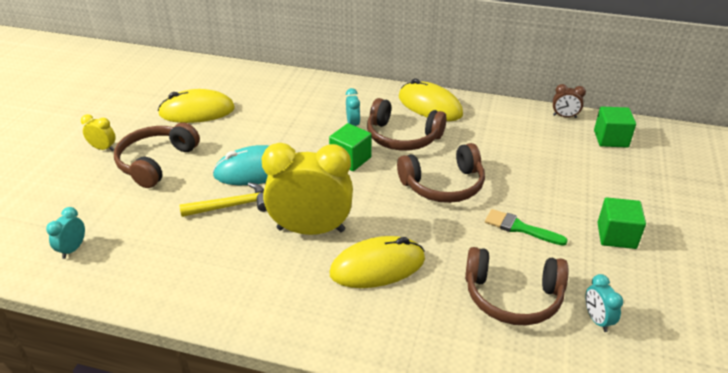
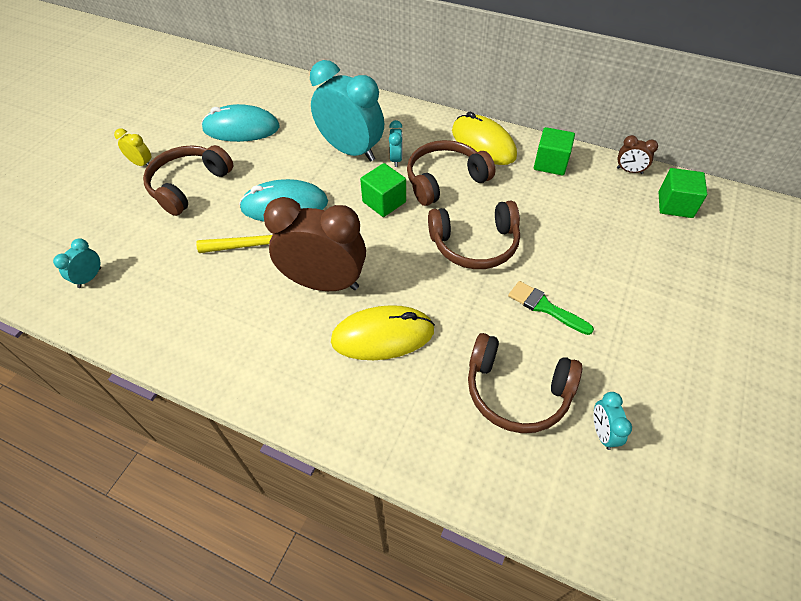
camera: 10 degrees right, 15 degrees up
(197, 111) = (241, 128): yellow mouse -> turquoise mouse
(308, 121) = (351, 150): none -> turquoise clock
(311, 230) = (324, 283): yellow clock -> brown clock
(402, 137) = (445, 180): brown headphones -> brown headphones turned 120 degrees clockwise
(616, 235) = (650, 330): green cube -> green cube (550, 163)

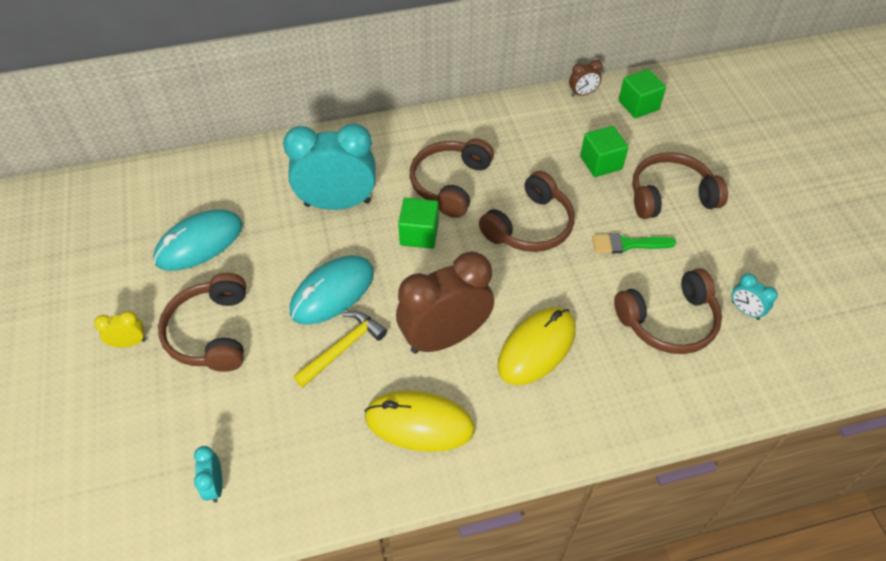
camera: 40 degrees left, 0 degrees up
(396, 159) = (388, 188): turquoise clock -> none
(483, 143) = (448, 131): yellow mouse -> yellow mouse (419, 423)
(550, 163) = (519, 120): green cube -> green cube (601, 163)
(629, 292) = (670, 195): none -> brown headphones

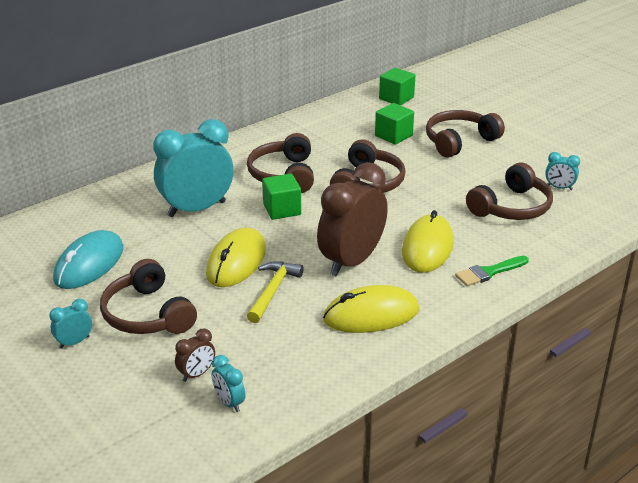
camera: 25 degrees left, 20 degrees down
(129, 343) = (74, 342): yellow clock -> turquoise clock
(332, 292) = (236, 262): turquoise mouse -> yellow mouse
(582, 93) = (348, 101): brown clock -> brown clock (196, 374)
(627, 244) = (449, 174): green brush -> green brush (489, 272)

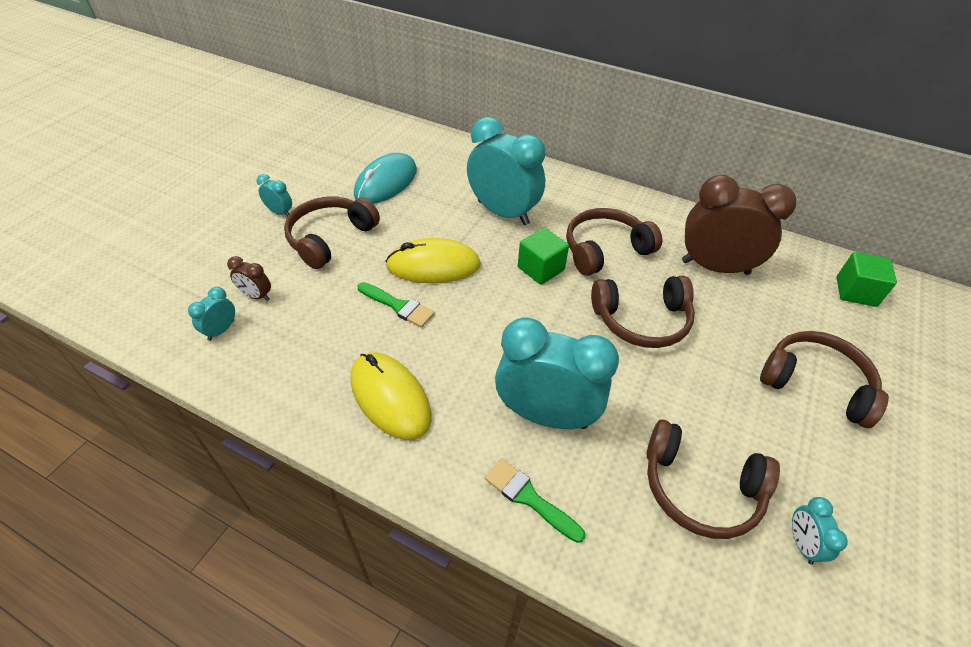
camera: 65 degrees right, 15 degrees up
(89, 264) = (386, 183): turquoise mouse -> turquoise mouse turned 60 degrees counterclockwise
(272, 291) = (398, 306): yellow hammer -> green brush
(351, 262) = (479, 352): brown clock -> brown clock (715, 267)
(393, 136) = (765, 314): green cube -> none
(427, 247) = (545, 415): yellow mouse -> turquoise clock

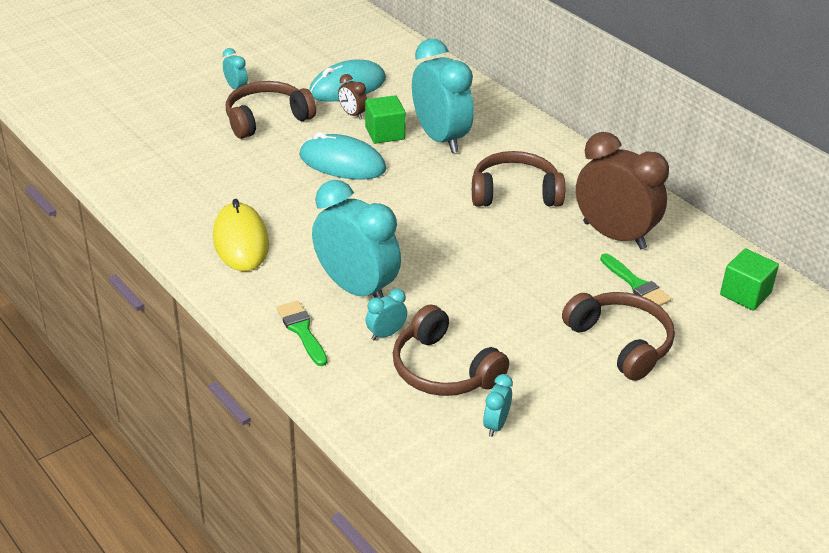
camera: 25 degrees right, 10 degrees down
(221, 330) = (139, 161): turquoise clock -> turquoise clock (386, 334)
(256, 296) = (180, 145): brown clock -> brown clock (352, 114)
(398, 306) = (290, 183): green brush -> green brush (636, 284)
(433, 266) = (342, 163): yellow mouse -> turquoise mouse
(541, 268) = (439, 191): green cube -> green cube (385, 133)
(642, 320) = (499, 253): brown headphones -> none

